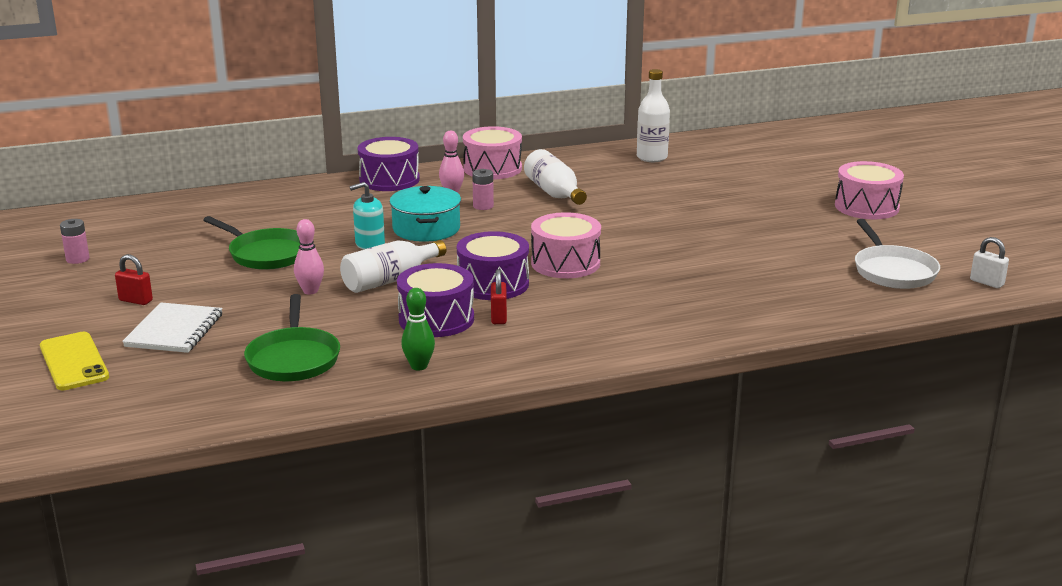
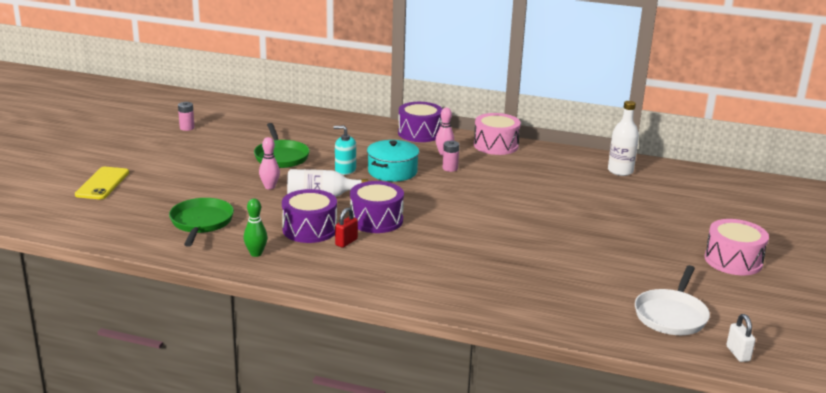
camera: 35 degrees right, 0 degrees up
(136, 300) = (178, 161): red padlock -> none
(174, 330) = (170, 184): white notebook -> none
(293, 358) = (201, 223): green pan -> green pan turned 150 degrees clockwise
(554, 193) = (510, 174): white bottle -> none
(565, 263) = (442, 223): pink drum -> none

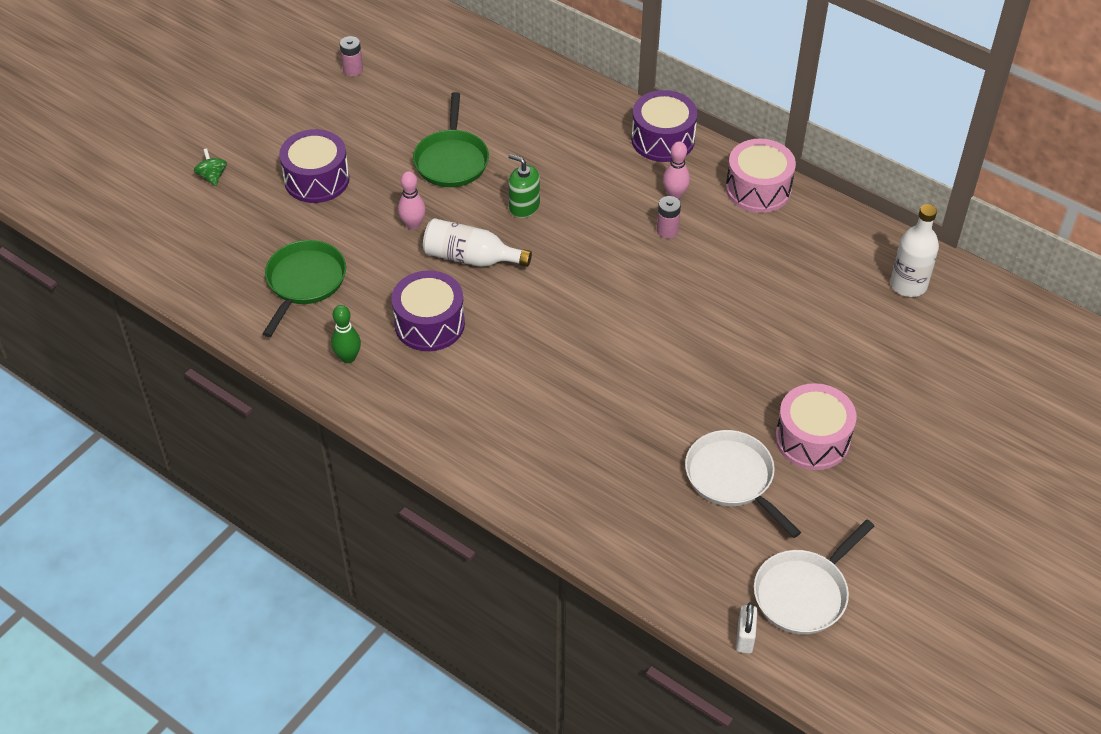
camera: 20 degrees right, 25 degrees up
(102, 183) = (212, 176): yellow phone -> green spinning top
(345, 170) = (524, 206): turquoise soap dispenser -> green soap dispenser
(346, 242) = (464, 359): red padlock -> none
(376, 220) = (520, 323): purple drum -> purple drum (317, 179)
(392, 171) = (585, 222): turquoise pot -> none
(578, 269) = (732, 478): none -> white pan
(733, 260) = (953, 511): pink drum -> pink drum (812, 439)
(738, 354) = (846, 681): white padlock -> white padlock (745, 638)

